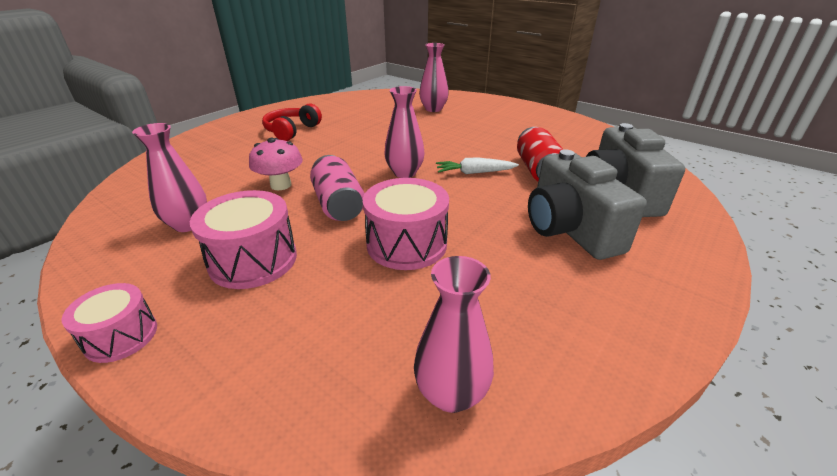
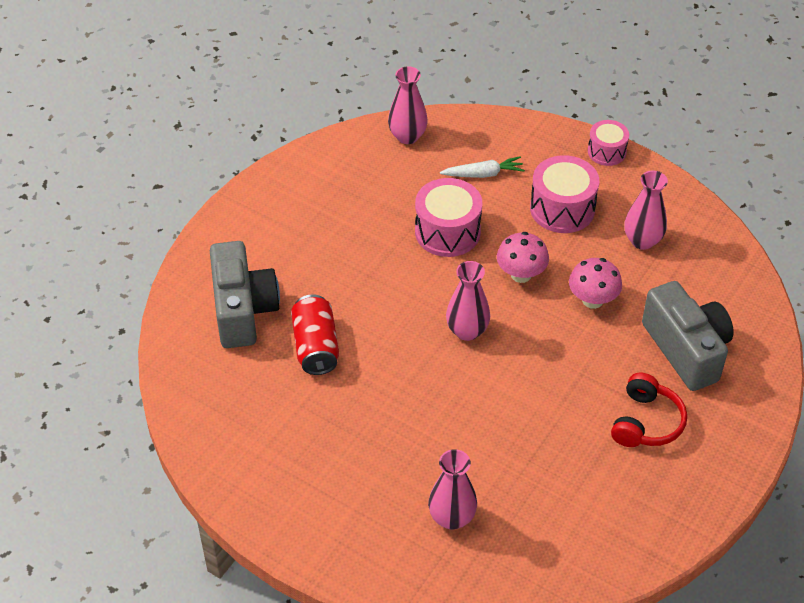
camera: 175 degrees right, 15 degrees up
(338, 204) = (521, 274): pink can -> pink mushroom
(474, 172) = (389, 337): white carrot -> white carrot (483, 174)
(569, 229) = (309, 257): grey camera -> grey camera (686, 349)

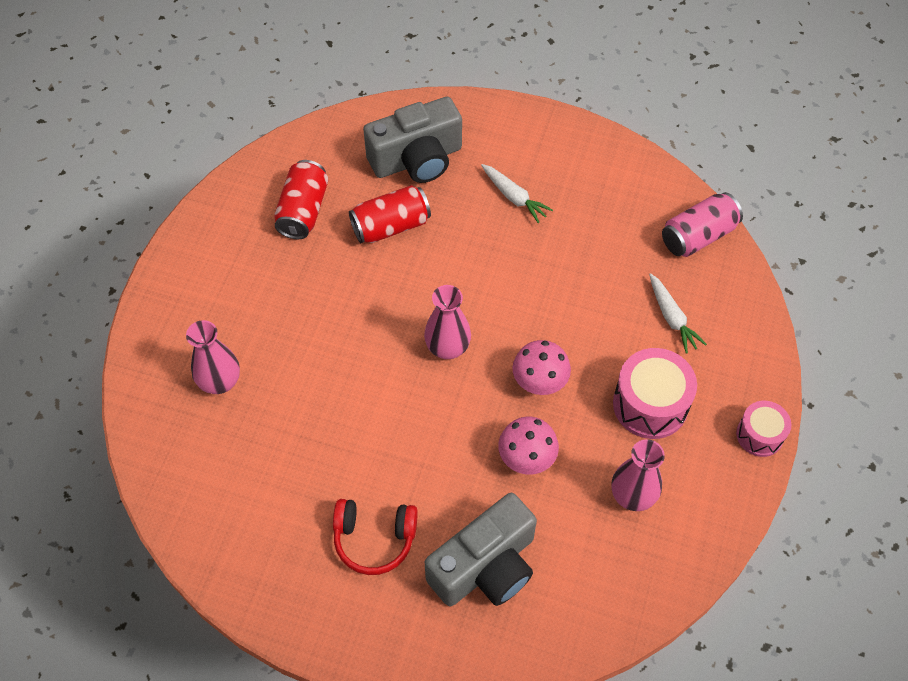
camera: 75 degrees right, 10 degrees up
(269, 414) = (303, 210): none -> red can
(318, 247) = (514, 197): none -> white carrot
(407, 136) = (698, 236): pink vase -> pink can
(447, 232) = (575, 302): pink drum -> none

